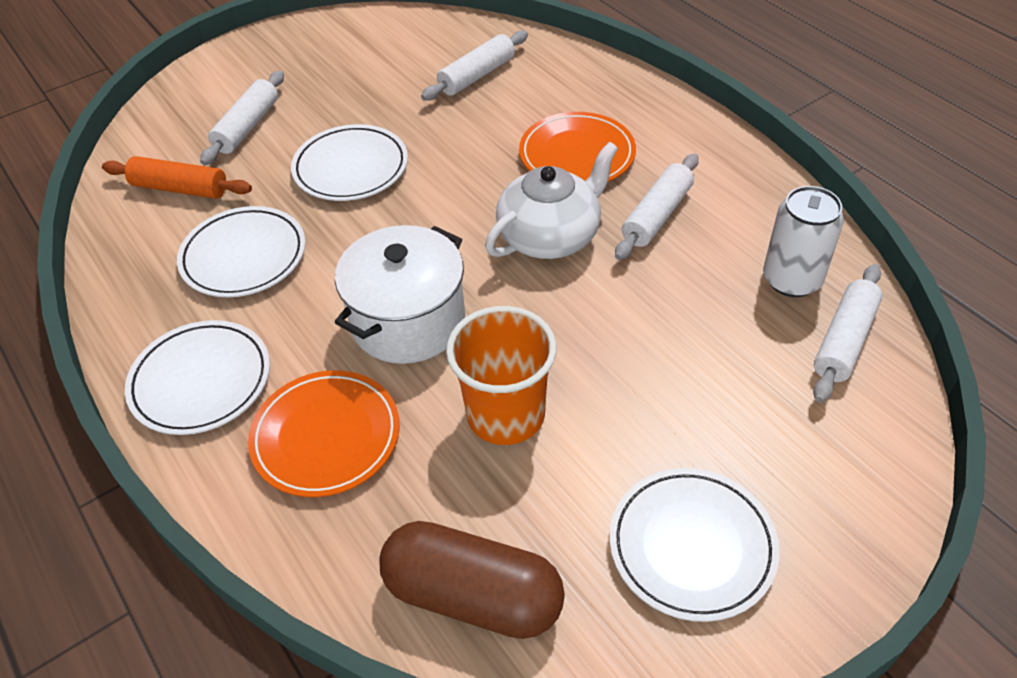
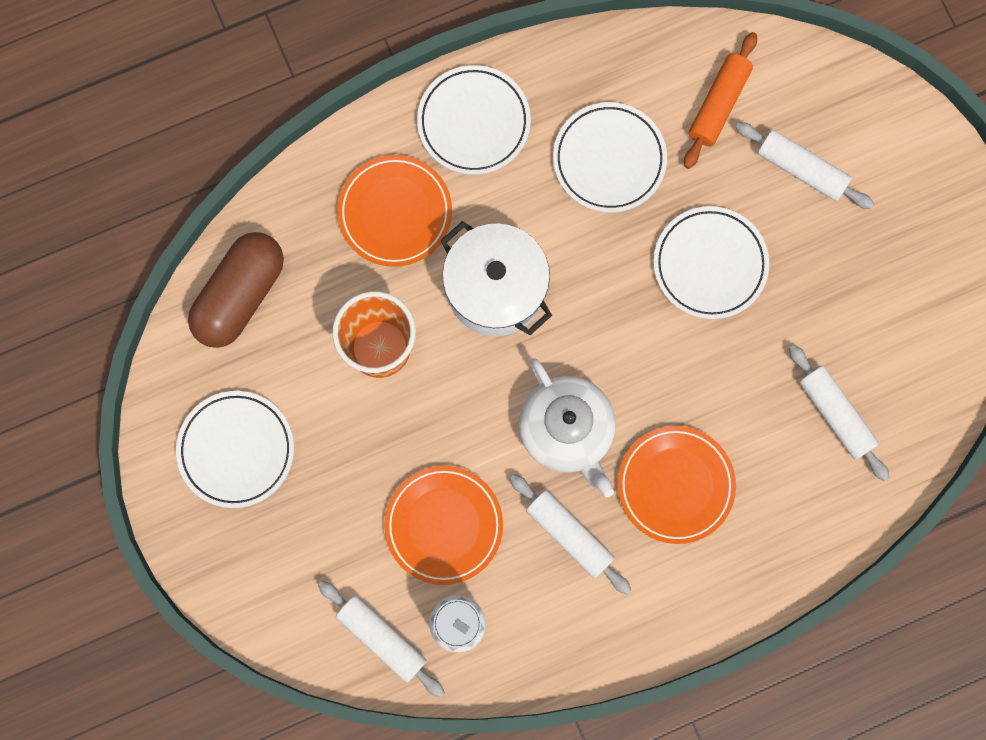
camera: 100 degrees right, 30 degrees up
(692, 313) = (444, 525): none -> orange plate

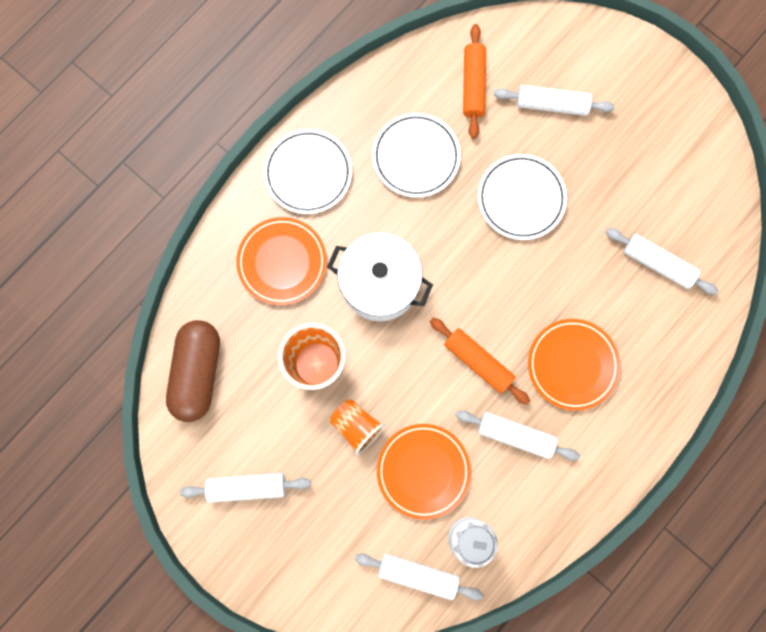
camera: 25 degrees left, 0 degrees up
(236, 450) = (247, 487): white plate -> white rolling pin
(392, 439) = (356, 426): none -> orange cup
(567, 431) = (478, 361): white teapot -> orange rolling pin

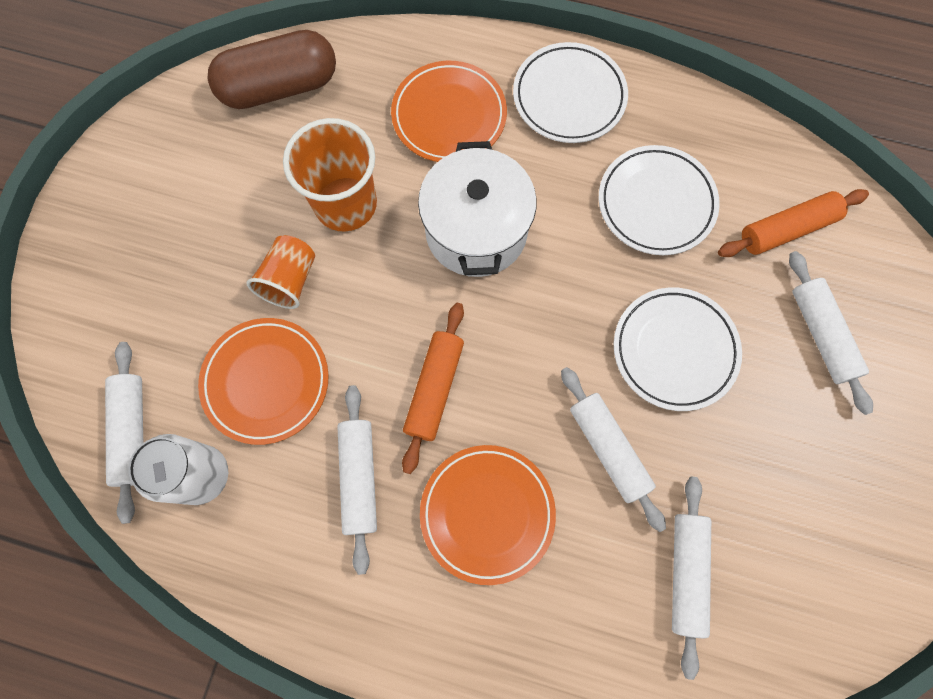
camera: 65 degrees right, 5 degrees down
(247, 487) = (169, 193): white rolling pin -> white rolling pin (608, 448)

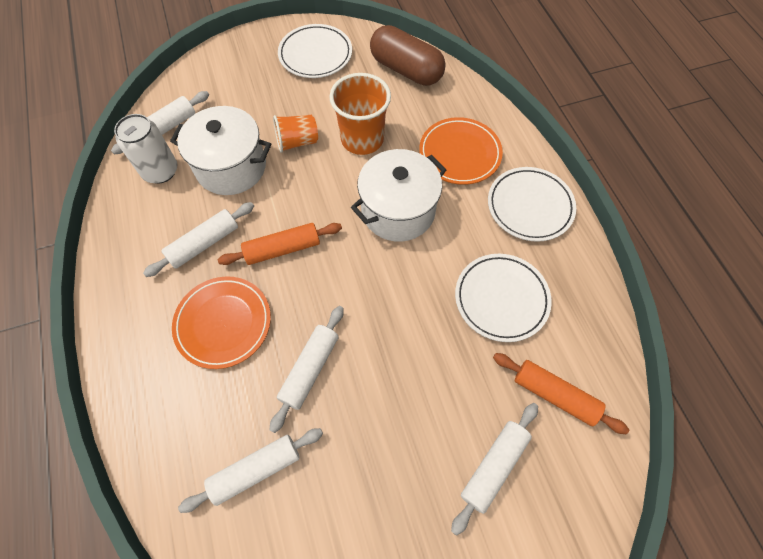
camera: 55 degrees right, 10 degrees down
(266, 382) = (231, 167): orange plate -> white pot
(674, 350) = (406, 371): white plate -> white plate (315, 54)

